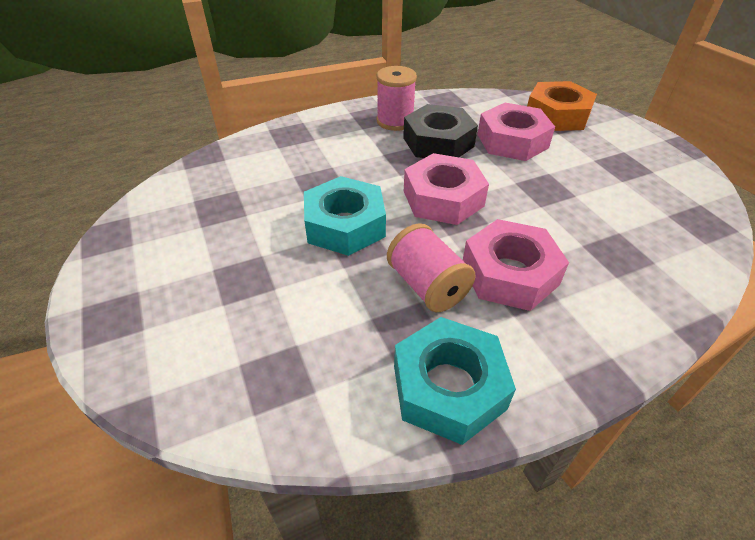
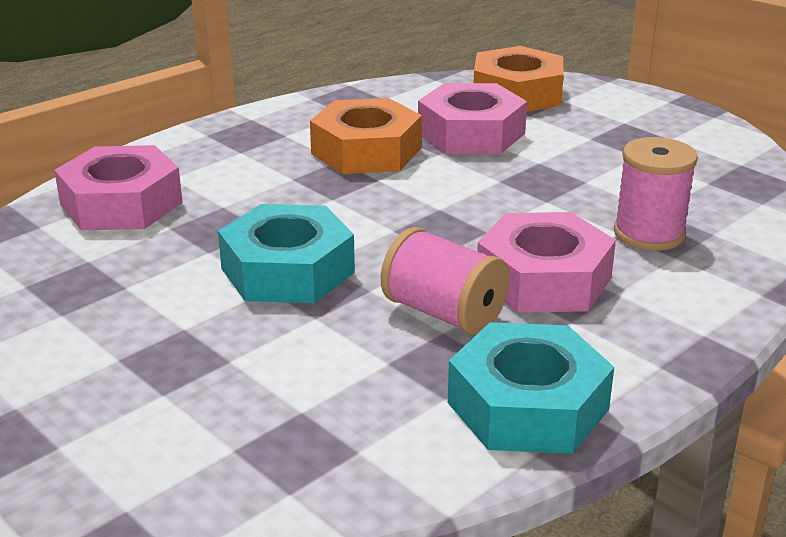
camera: 20 degrees left, 15 degrees down
(395, 121) = (286, 135): pink spool -> pink spool (649, 234)
(438, 142) = (366, 151): black nut -> orange nut
(443, 198) = (411, 215): pink nut -> pink nut (121, 204)

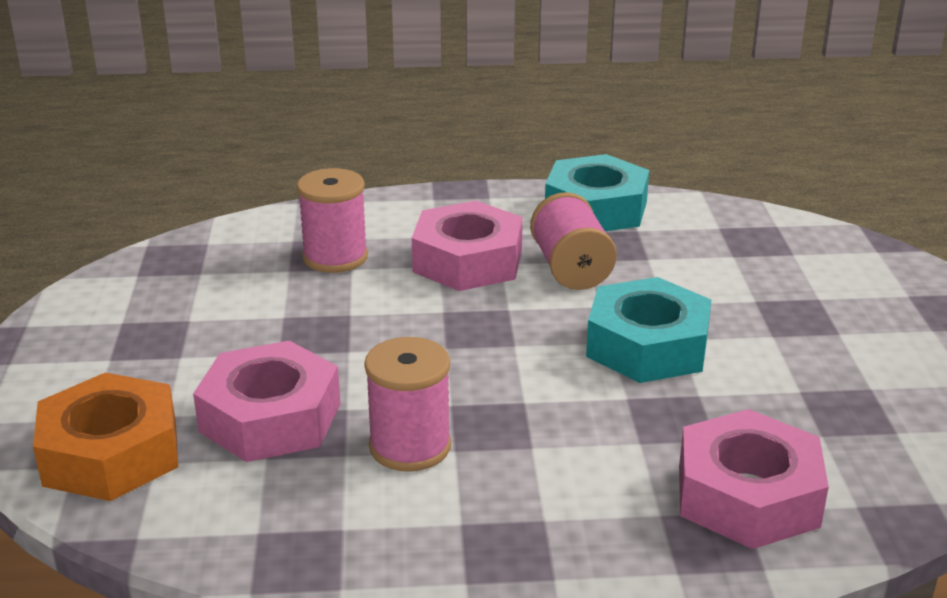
camera: 140 degrees left, 0 degrees up
(366, 151) = (410, 446): orange nut -> pink spool

